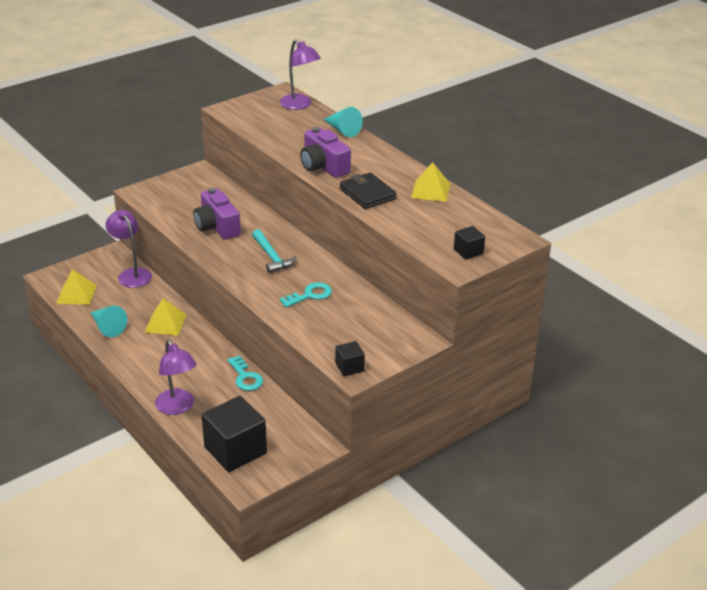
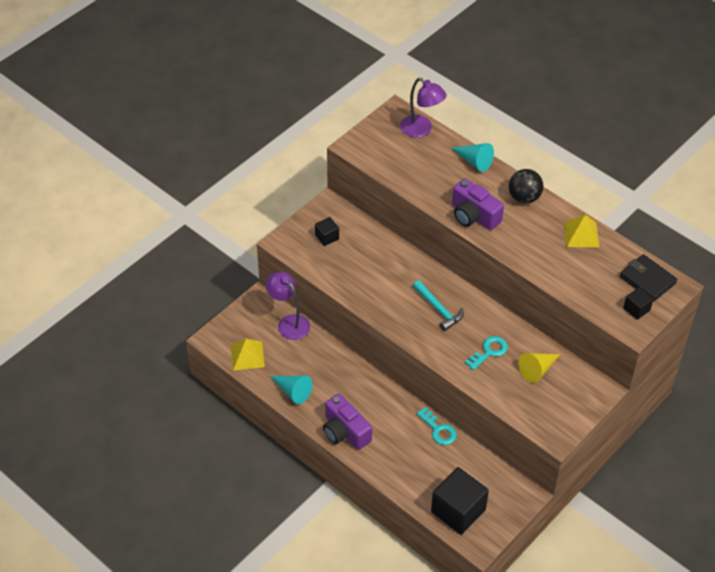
camera: 10 degrees left, 15 degrees up
(165, 323) = (344, 378): yellow pyramid -> none
(177, 407) = (392, 473): purple lamp -> none
(217, 226) = (374, 278): purple camera -> purple camera (345, 431)
(349, 367) = (550, 430): black cube -> black cube (327, 237)
(356, 316) = (537, 370): none -> yellow cone
(367, 194) = (526, 247): black wallet -> black wallet (647, 280)
(382, 159) = (524, 197): none -> black ball

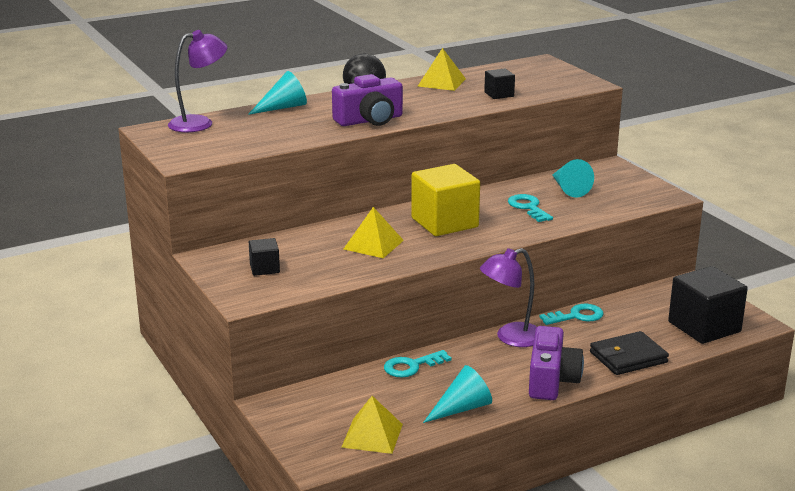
camera: 70 degrees left, 25 degrees down
(289, 323) = (334, 389): purple lamp -> purple lamp (510, 338)
(331, 353) = (412, 366): none -> turquoise key
(345, 431) = (551, 380): purple camera -> purple camera turned 60 degrees counterclockwise
(385, 280) = (373, 244): none -> yellow pyramid
(438, 309) = (444, 222): turquoise hammer -> yellow cube
(537, 370) = (569, 189): yellow cone -> turquoise cone
(636, 309) = (563, 79): black cube -> black cube (499, 94)
(647, 280) = (526, 69): black wallet -> black wallet (628, 357)

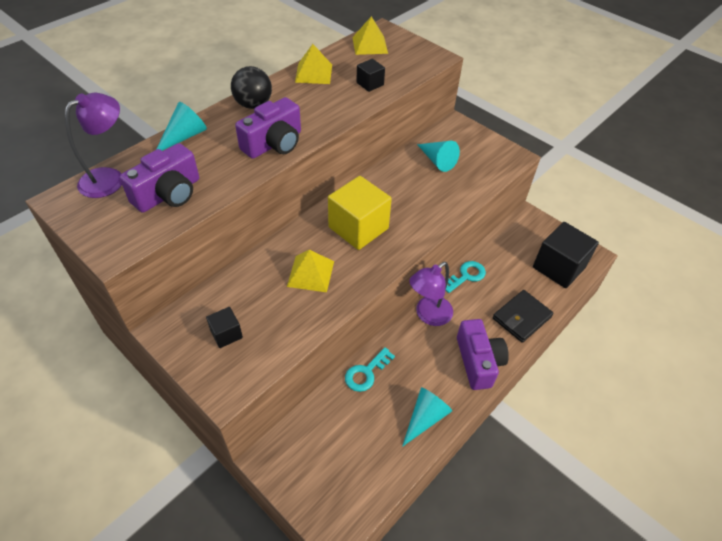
camera: 20 degrees left, 25 degrees up
(249, 137) = (168, 194): none -> purple camera
(372, 435) = (368, 476): yellow pyramid -> yellow pyramid (369, 45)
(528, 207) = (417, 192): turquoise key -> none

